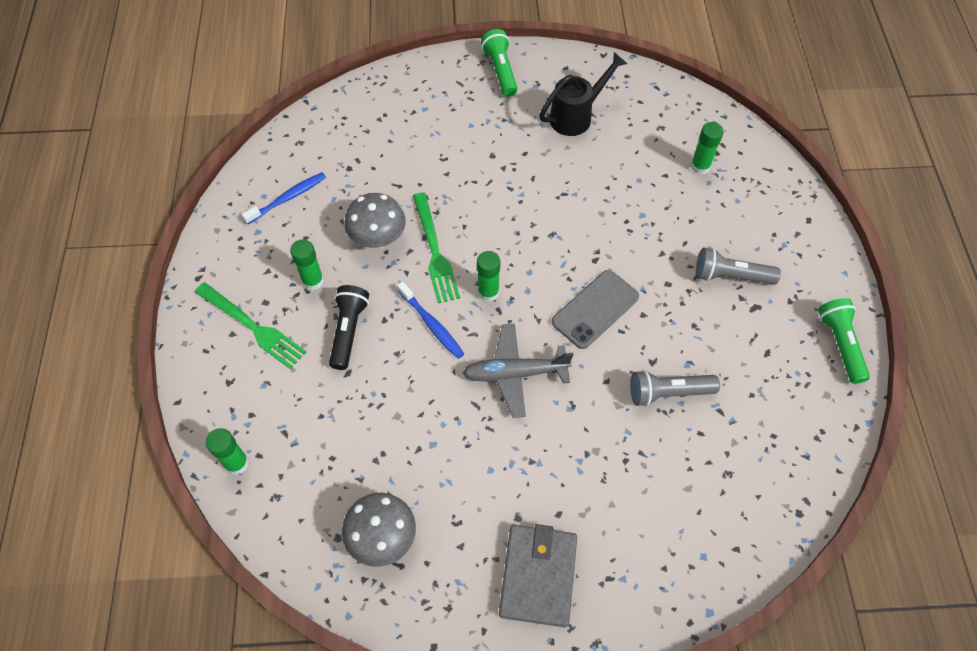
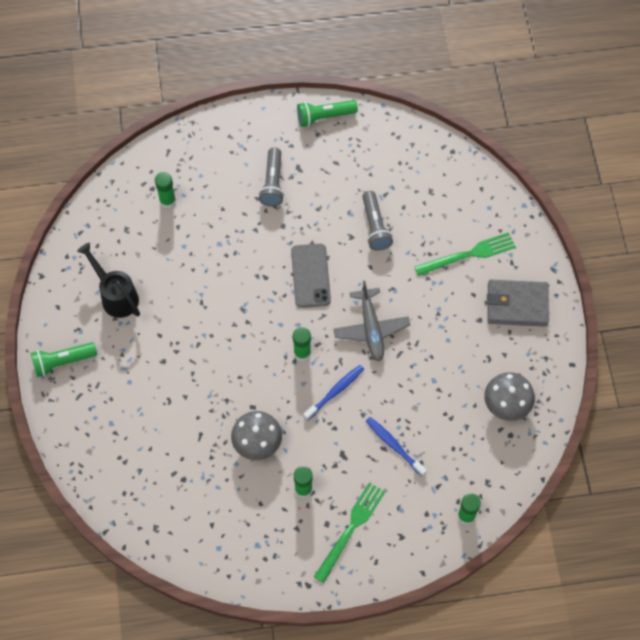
camera: 95 degrees left, 5 degrees up
(288, 198) = (220, 526): blue toothbrush -> blue toothbrush (394, 445)
(348, 331) = (347, 453): black flashlight -> none
(434, 251) = (266, 397): green fork -> green fork (468, 255)
(595, 309) = (310, 276): grey phone -> grey phone turned 45 degrees clockwise

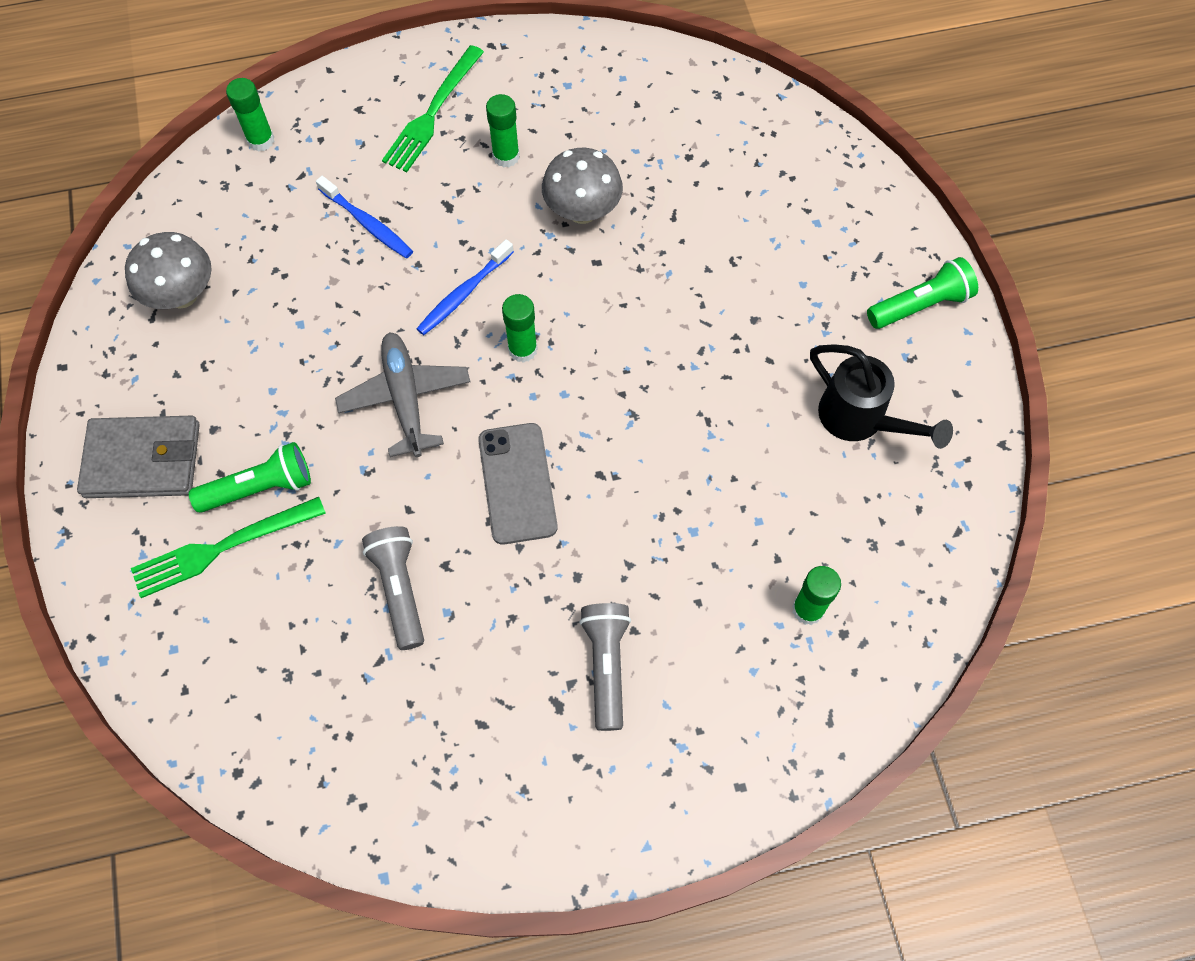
camera: 175 degrees right, 0 degrees up
(324, 117) = (511, 835): green flashlight -> green flashlight (260, 487)

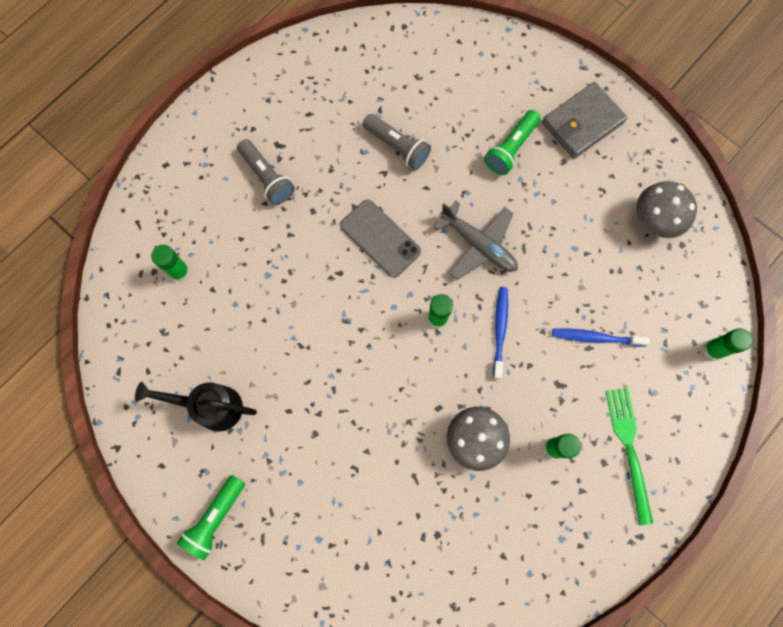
camera: 145 degrees right, 10 degrees up
(223, 547) = (501, 109): green fork -> none

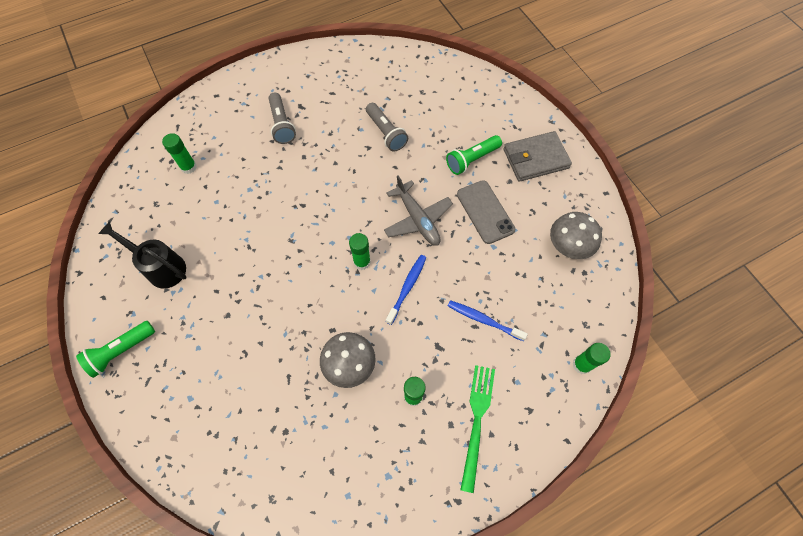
camera: 20 degrees right, 10 degrees down
(380, 238) = (344, 191): grey phone -> grey phone (485, 212)

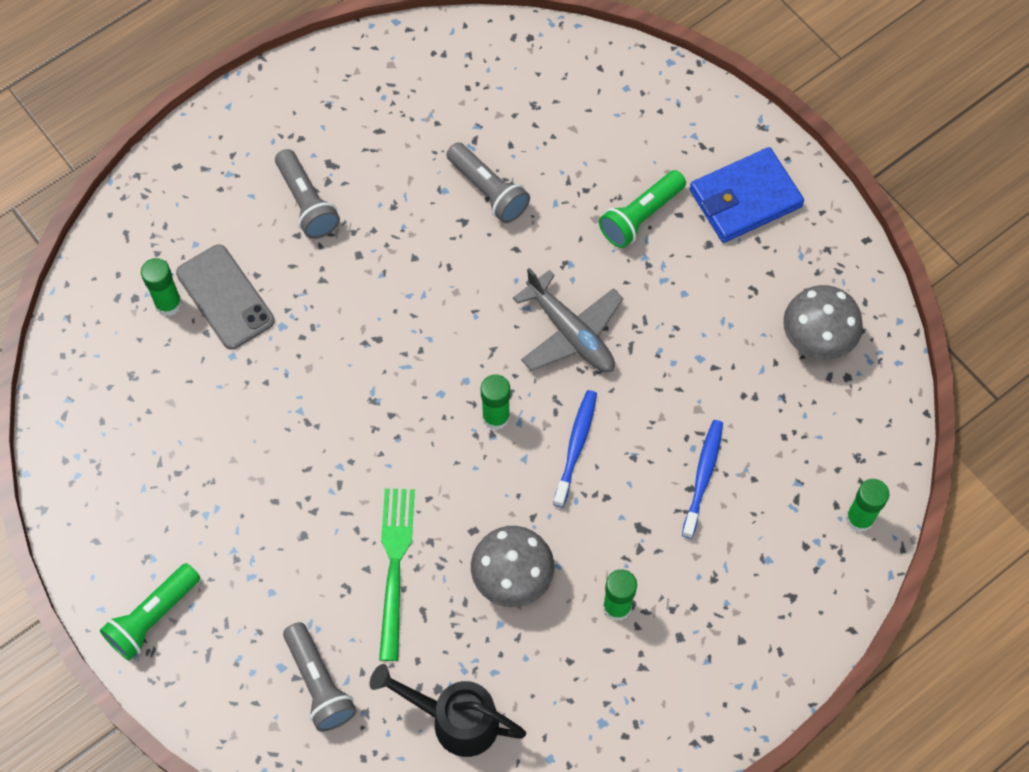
camera: 10 degrees left, 0 degrees up
(161, 267) = (175, 478): black watering can -> black watering can (455, 720)
(211, 414) = (319, 683): none -> grey flashlight
(477, 421) = (717, 626): green fork -> green fork (395, 566)
(483, 320) = (703, 476): blue toothbrush -> blue toothbrush turned 90 degrees clockwise
(485, 212) = (677, 303): grey phone -> grey phone (225, 297)
(535, 159) = (745, 198): grey wallet -> blue wallet

